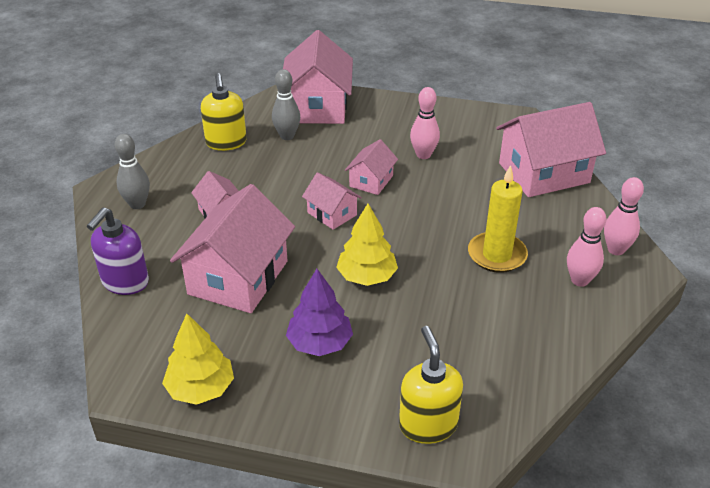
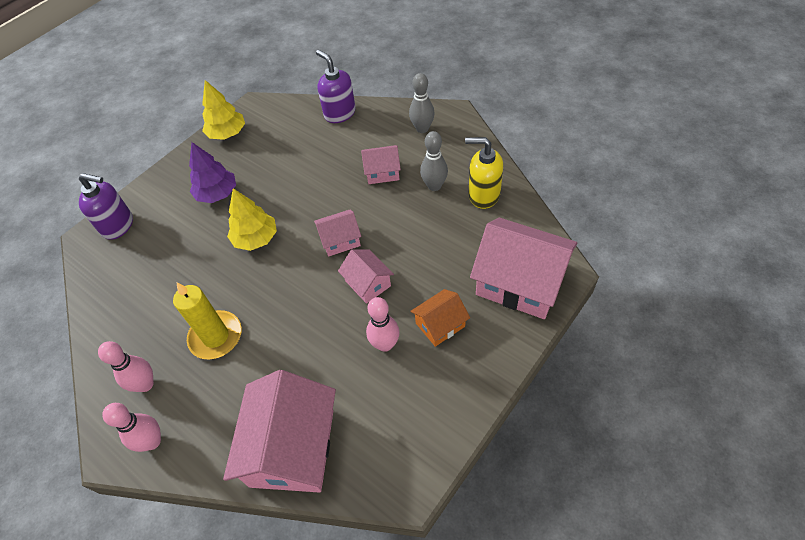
camera: 120 degrees right, 15 degrees up
(238, 277) = (305, 167): pink house -> none
(287, 136) = (474, 241): grey bowling pin -> grey bowling pin (434, 186)
(385, 133) = (440, 325): none -> orange house
(428, 425) = (118, 225): yellow soap dispenser -> purple soap dispenser

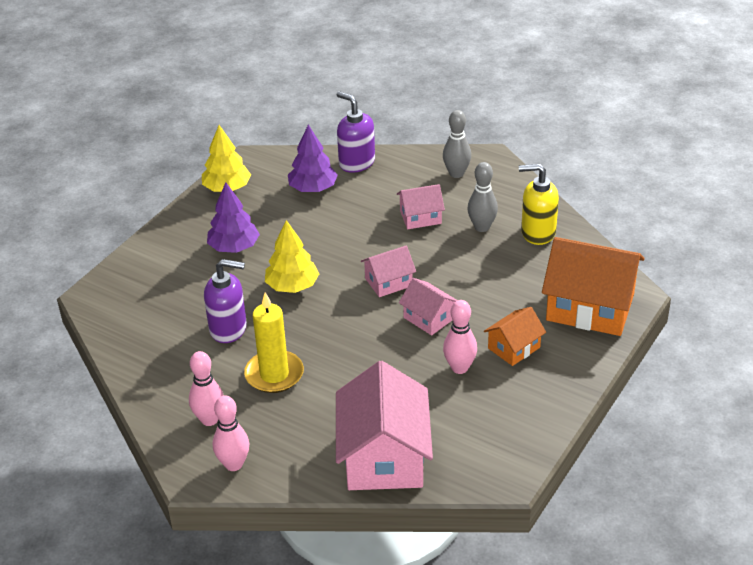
camera: 10 degrees left, 15 degrees down
(118, 225) = (126, 283): purple soap dispenser -> purple soap dispenser (228, 329)
(297, 137) = (313, 188): none -> purple tree
(519, 282) = (590, 307): pink house -> orange house

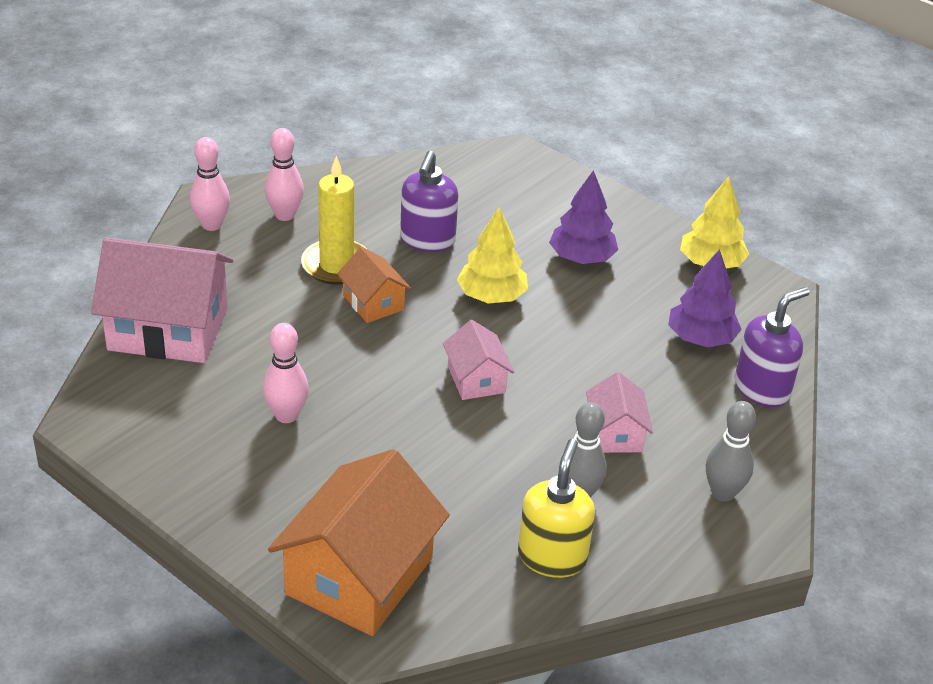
camera: 95 degrees right, 0 degrees up
(429, 318) = (391, 404): pink house -> none
(514, 348) = (304, 474): orange house -> orange house (373, 303)

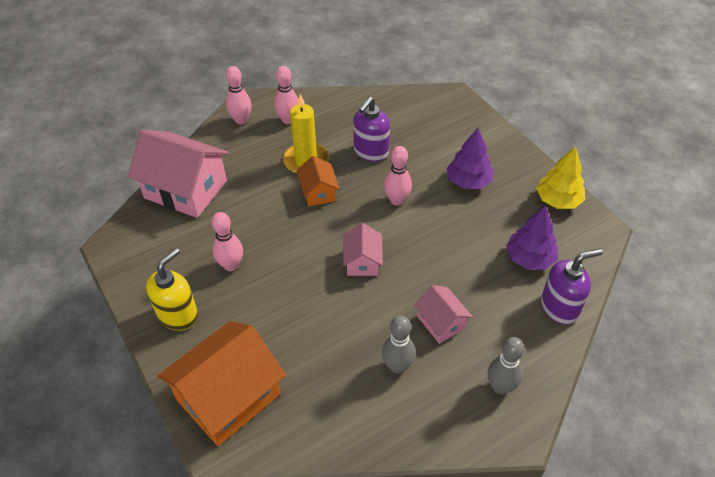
camera: 20 degrees right, 10 degrees up
(491, 296) = (397, 200): yellow tree -> pink bowling pin
(552, 557) = (361, 412): yellow soap dispenser -> yellow soap dispenser (178, 315)
(615, 433) = (441, 322): pink house -> pink house turned 45 degrees counterclockwise

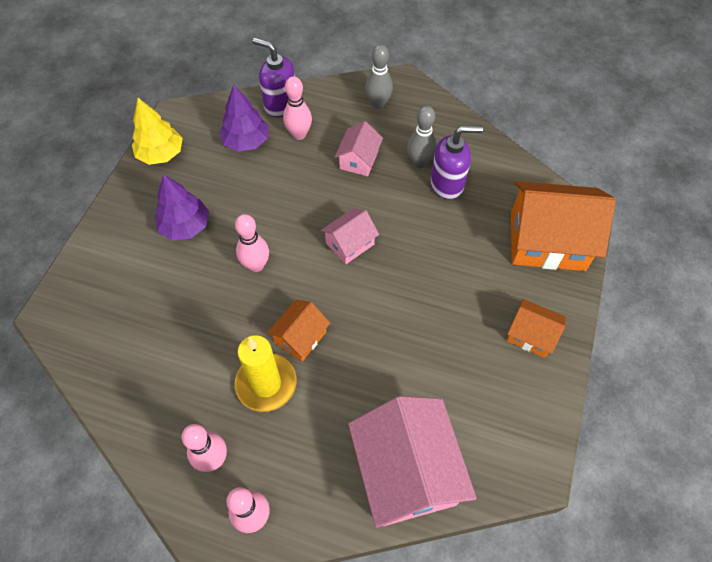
camera: 130 degrees left, 10 degrees up
(178, 315) = (531, 335): yellow soap dispenser -> orange house
(231, 265) = (448, 339): pink bowling pin -> pink bowling pin (299, 134)
(370, 152) = (204, 332): purple soap dispenser -> purple soap dispenser (447, 184)

